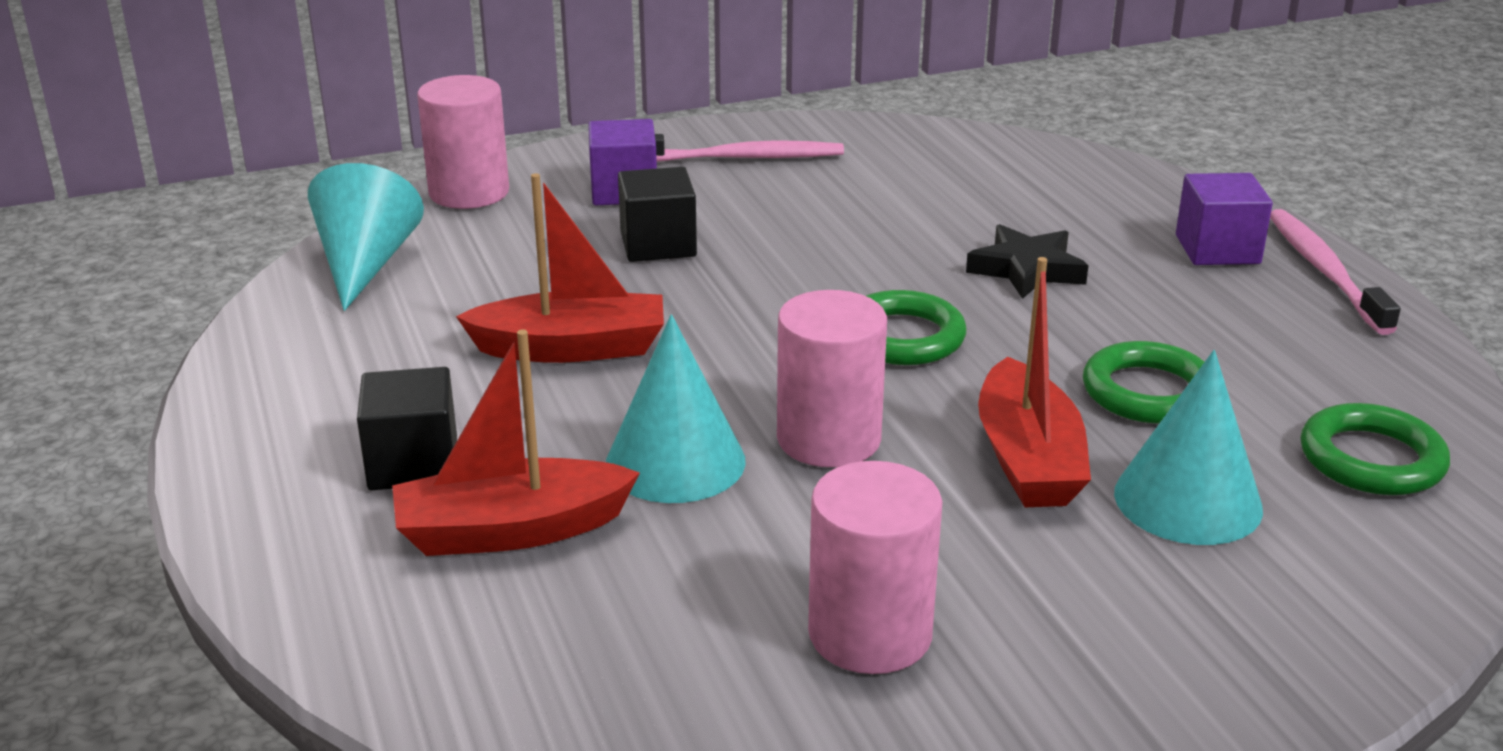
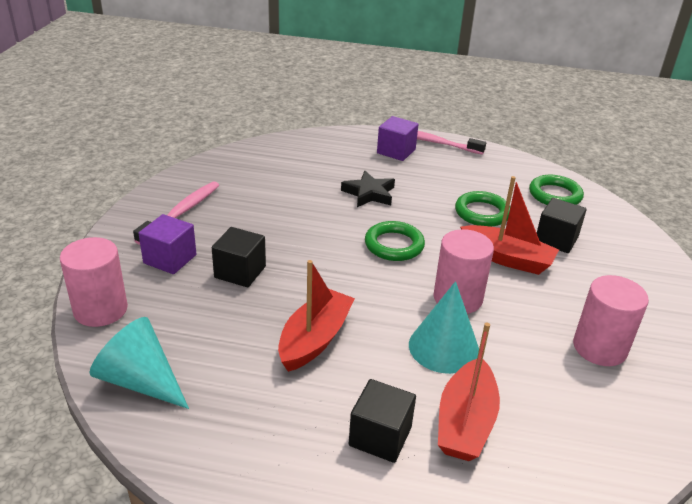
camera: 60 degrees left, 5 degrees up
(1188, 500) = (556, 239): turquoise cone -> black cube

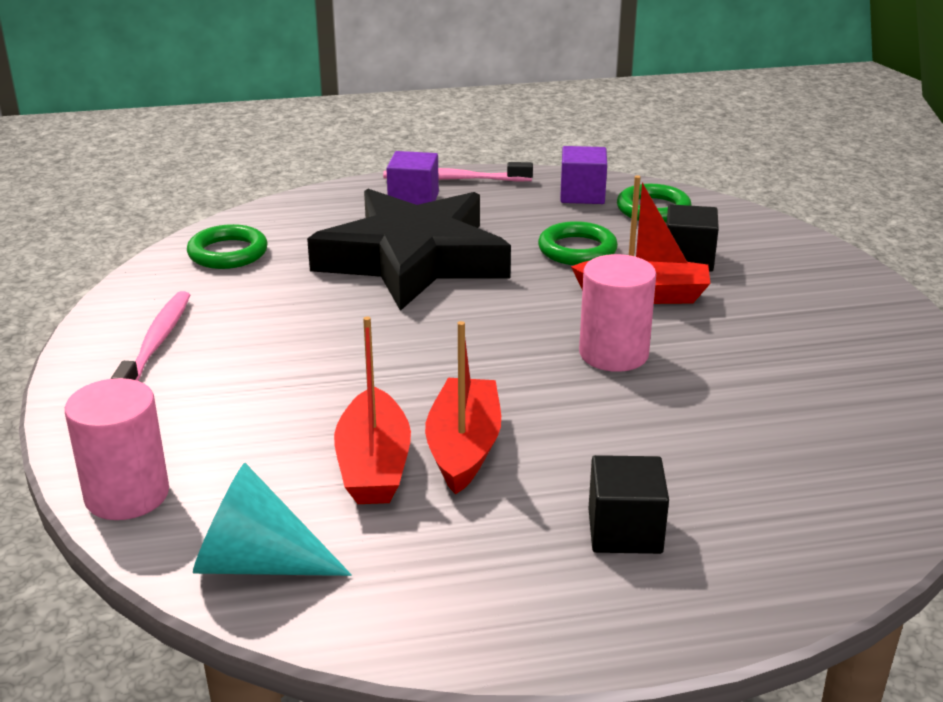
camera: 20 degrees left, 5 degrees down
(170, 259) = (184, 406): purple cube -> purple cube (582, 195)
(240, 272) = (301, 396): black cube -> none
(369, 193) = (413, 260): black star -> black star, size x2.42
(394, 245) = (490, 313): green ring -> green ring (228, 253)
(443, 347) = (634, 413): turquoise cone -> none
(465, 422) = (715, 485): red boat -> red boat (373, 465)
(599, 348) = (814, 364): pink cylinder -> none

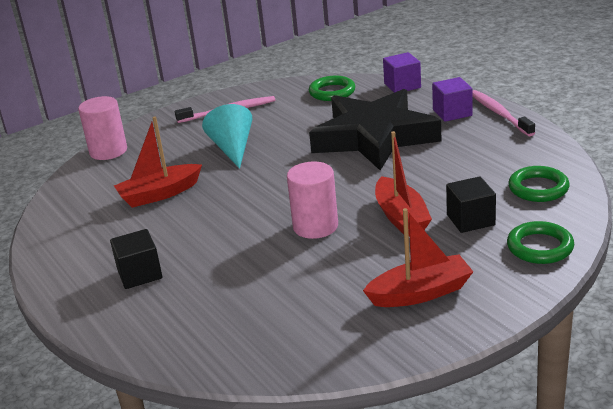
camera: 70 degrees right, 0 degrees up
(257, 563) = (75, 193): turquoise cone -> turquoise cone (232, 149)
(464, 448) = (188, 211): red boat -> red boat (420, 293)
(577, 250) = (441, 179): green ring -> green ring (540, 247)
(582, 195) = (530, 158): purple cube -> purple cube (402, 86)

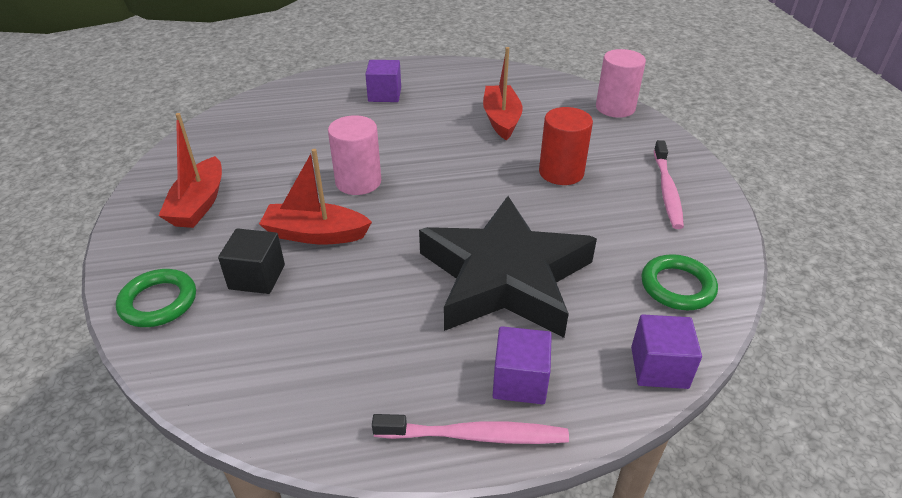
camera: 110 degrees right, 10 degrees up
(139, 274) = (384, 95): black cube -> purple cube
(232, 149) = (561, 172): turquoise cone -> red cylinder
(538, 188) = (249, 361): green ring -> none

